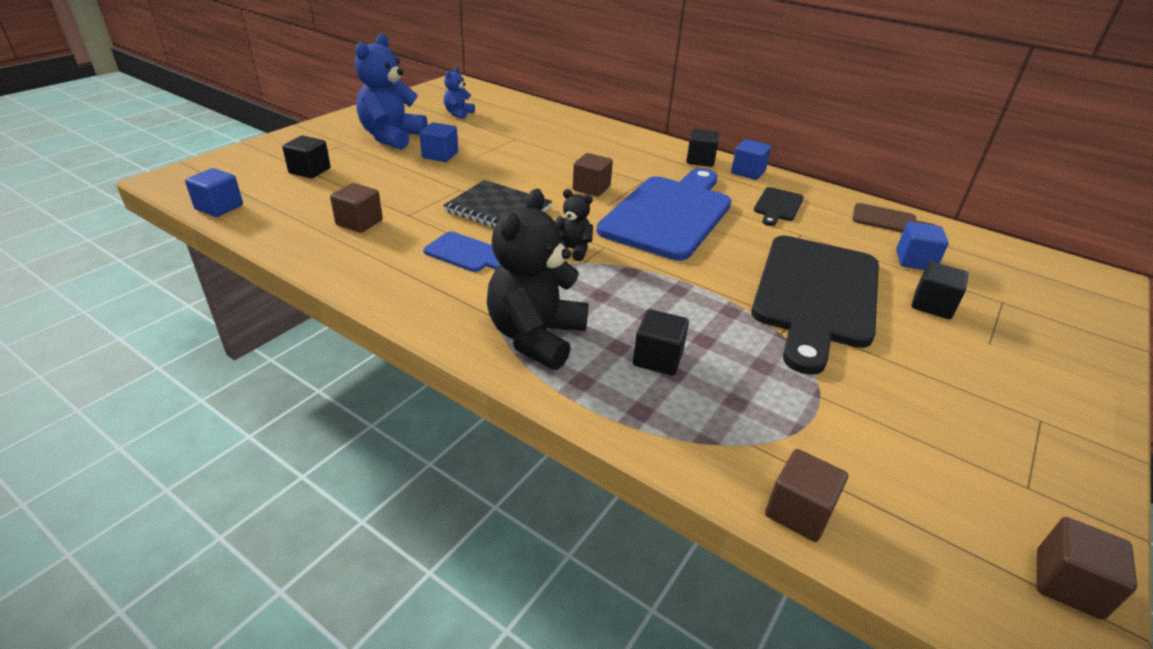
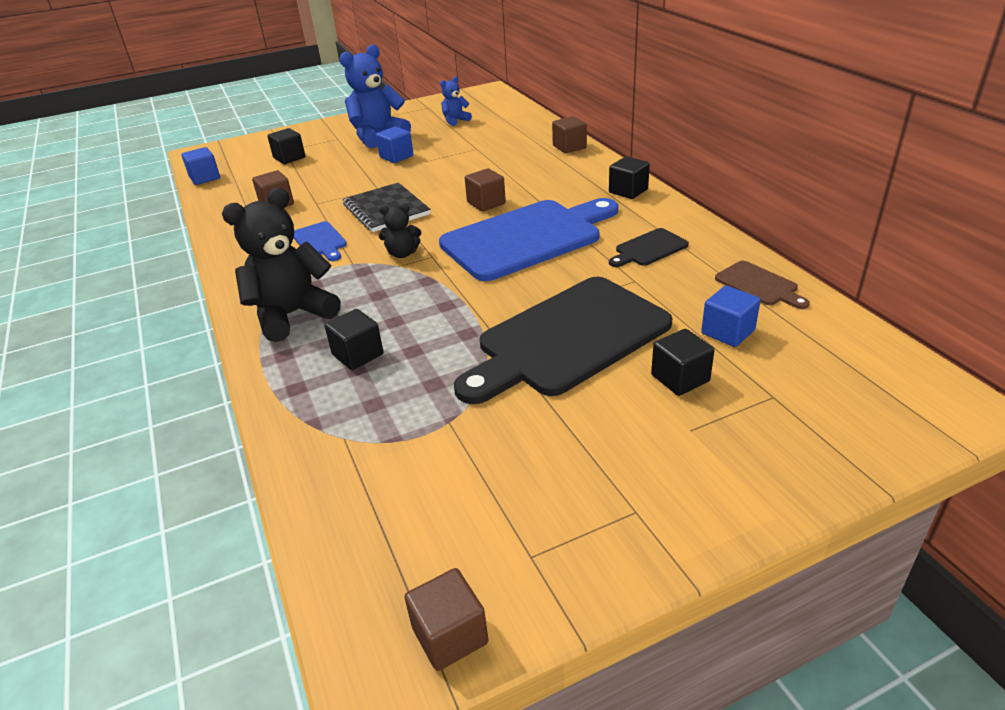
camera: 35 degrees right, 0 degrees up
(572, 250) = (402, 253): black teddy bear -> black teddy bear turned 120 degrees clockwise
(748, 172) = (664, 210): blue cube -> none
(798, 511) = (312, 495): brown cube -> brown cube (569, 147)

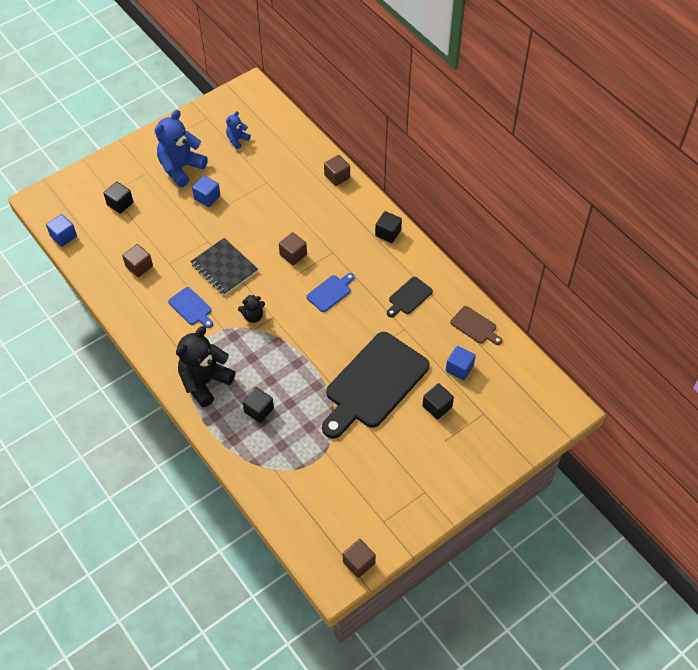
camera: 15 degrees left, 20 degrees up
(527, 238) = (330, 292): blue cutting board -> blue cutting board, size x0.44

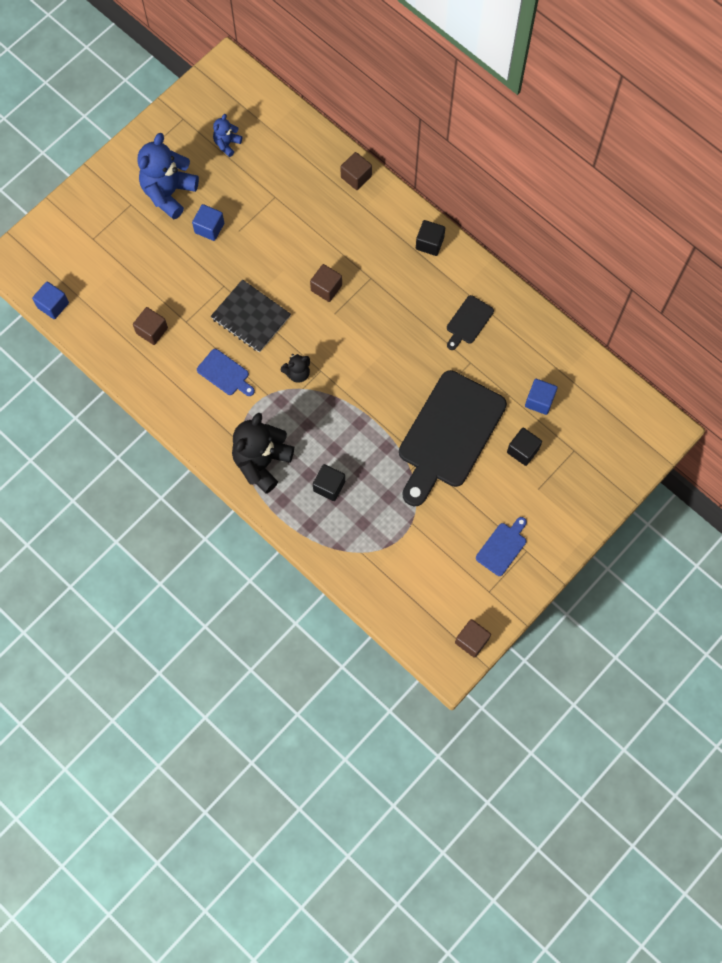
camera: 10 degrees left, 15 degrees up
(120, 203) = (108, 252): black cube -> none
(330, 292) = (378, 329): blue cutting board -> blue cutting board (502, 547)
(475, 326) = (548, 346): brown cutting board -> none

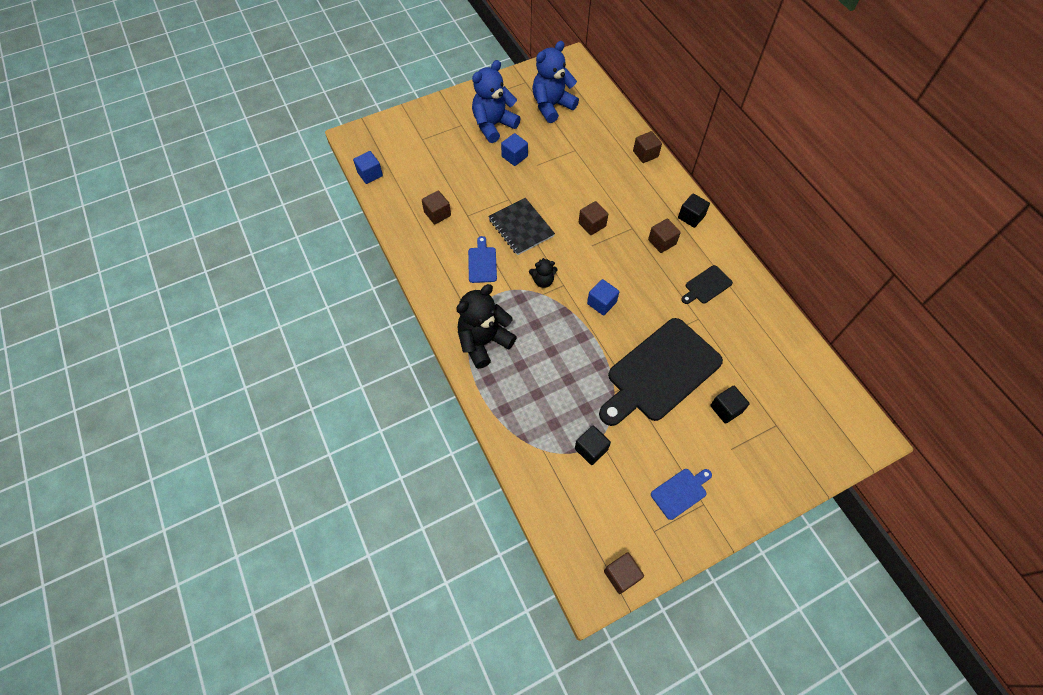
camera: 20 degrees right, 10 degrees down
(225, 373) = (482, 263): blue cutting board -> blue cutting board turned 150 degrees counterclockwise
(227, 144) = (552, 106): blue teddy bear -> blue teddy bear, size x1.99
(329, 486) = (535, 381): black cube -> black cube (591, 449)
(407, 285) = (662, 242): none -> brown cube
(539, 401) = (754, 370): blue cube -> blue cube (601, 303)

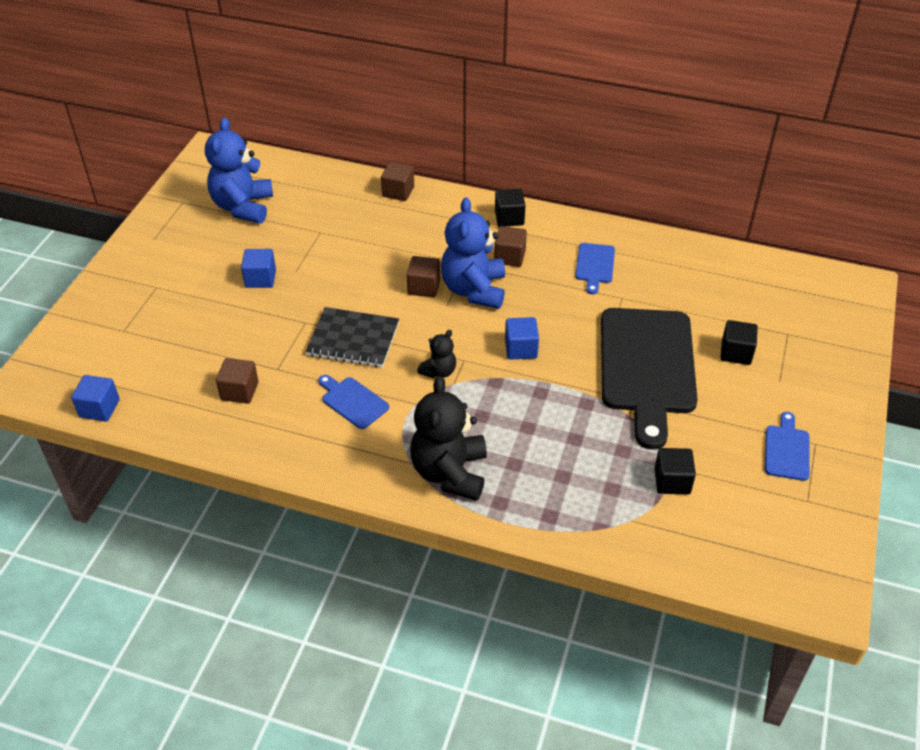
camera: 45 degrees left, 15 degrees down
(493, 125) = (197, 264): blue teddy bear -> blue teddy bear (474, 290)
(621, 575) = (829, 561): brown cube -> none
(706, 286) = (595, 265): black cutting board -> blue cutting board

